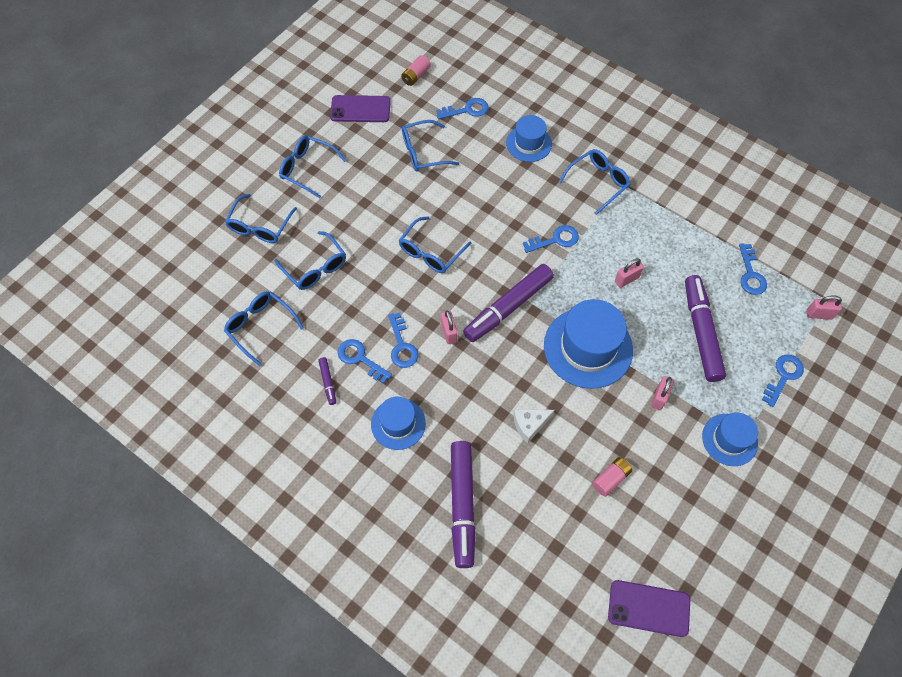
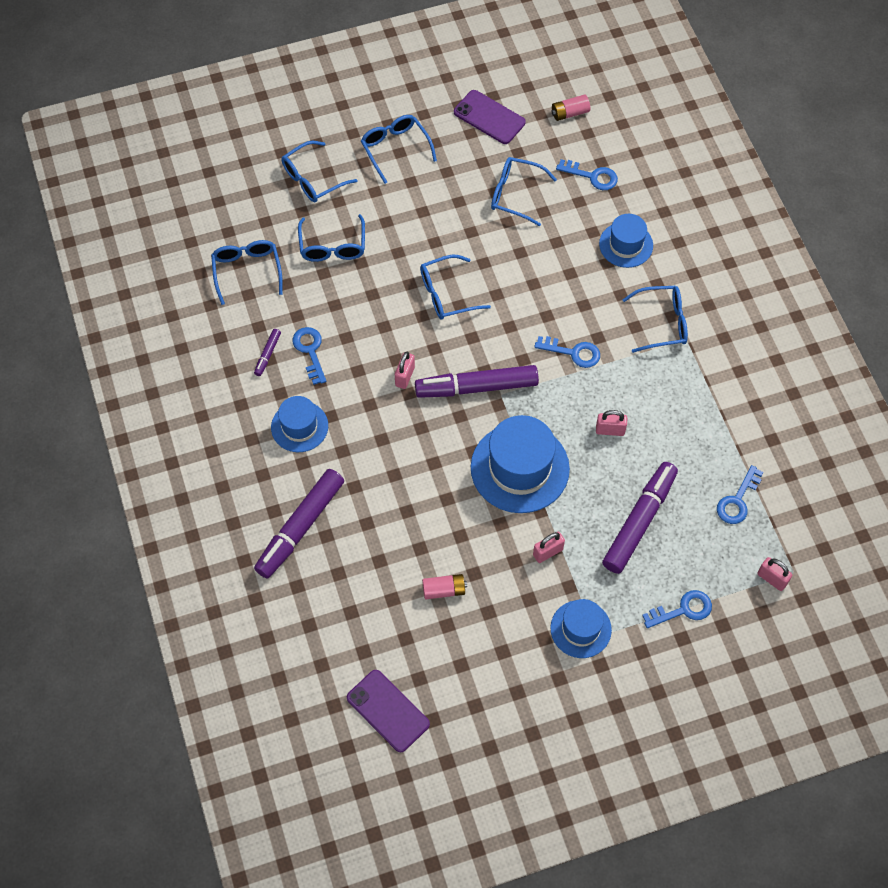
camera: 35 degrees right, 0 degrees up
(402, 346) = (354, 362): blue key -> none
(529, 425) = (411, 500): white cheese -> none

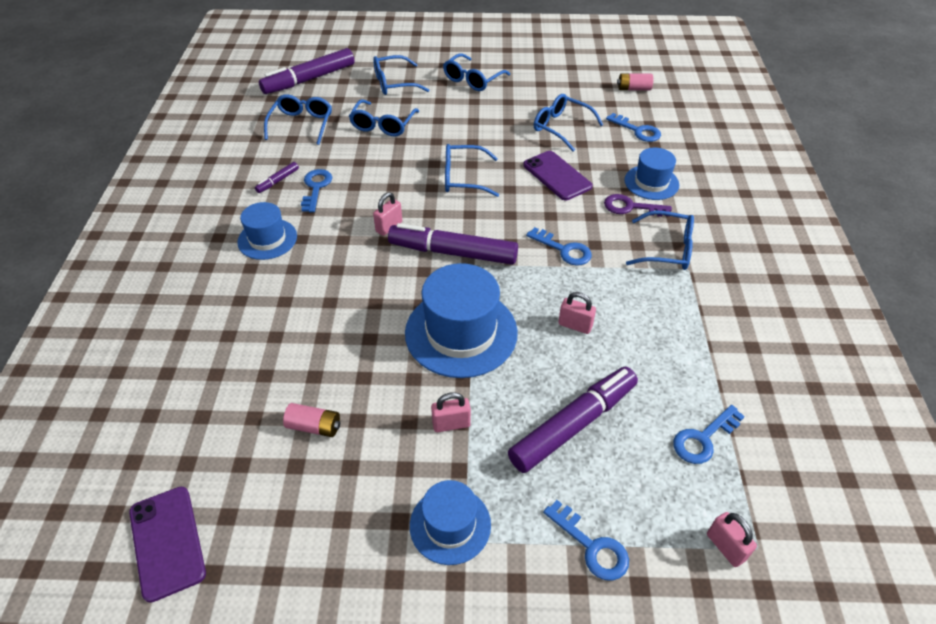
camera: 20 degrees right, 15 degrees down
(300, 527) = (208, 320): purple marker -> purple marker (309, 79)
(395, 149) = (472, 80): blue glasses -> blue glasses turned 135 degrees counterclockwise
(489, 117) = (561, 78): purple phone -> purple phone (557, 176)
(616, 282) = (631, 207): none -> purple key
(683, 610) = (592, 546): blue key -> blue key turned 45 degrees clockwise

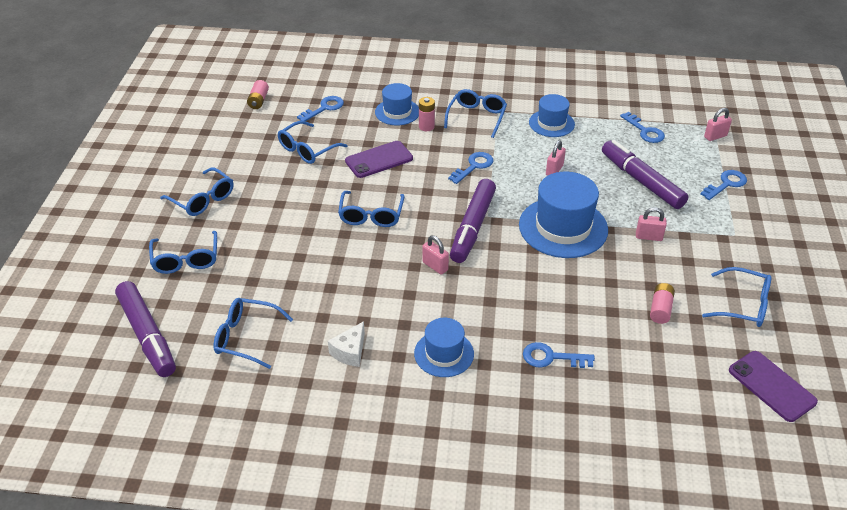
camera: 85 degrees left, 5 degrees down
(167, 542) = (771, 386): purple phone -> purple phone turned 75 degrees clockwise
(278, 181) = (350, 352): purple marker -> white cheese
(316, 187) = (367, 320): blue key -> blue key (551, 357)
(383, 125) = (268, 269): blue glasses -> blue glasses (743, 305)
(450, 525) = (725, 241): blue hat -> blue hat (551, 123)
(451, 424) = (648, 237): pink padlock -> pink padlock turned 75 degrees counterclockwise
(631, 207) = (426, 127): purple key -> pink battery

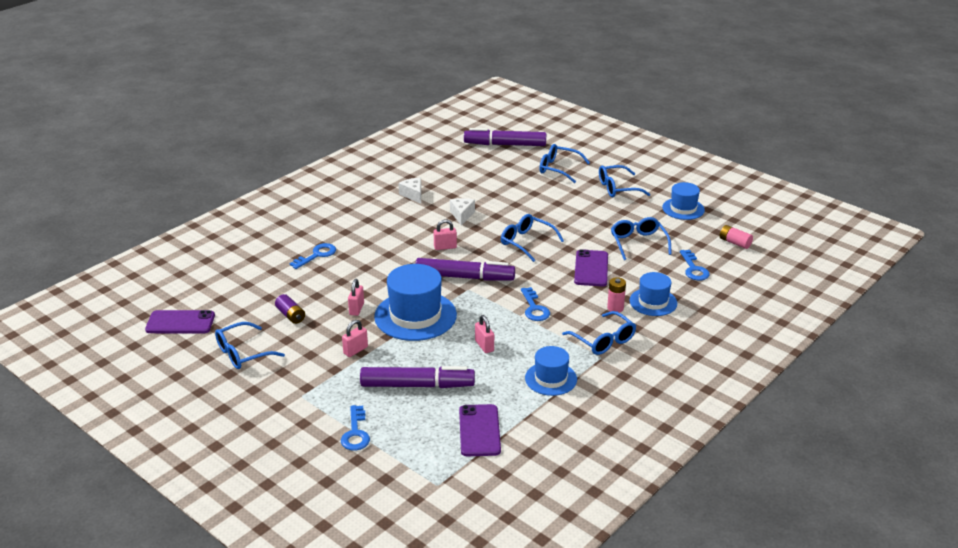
camera: 125 degrees right, 10 degrees down
(246, 337) = (466, 169): blue glasses -> none
(360, 286) = (462, 215): none -> white cheese
(444, 353) = (371, 222): blue hat -> blue hat (683, 209)
(472, 227) = (464, 277): purple marker -> purple marker turned 135 degrees clockwise
(645, 131) = (479, 430): blue key -> purple phone
(660, 309) = (290, 315): pink battery -> purple battery
(715, 136) = (421, 474): pink padlock -> pink padlock (356, 309)

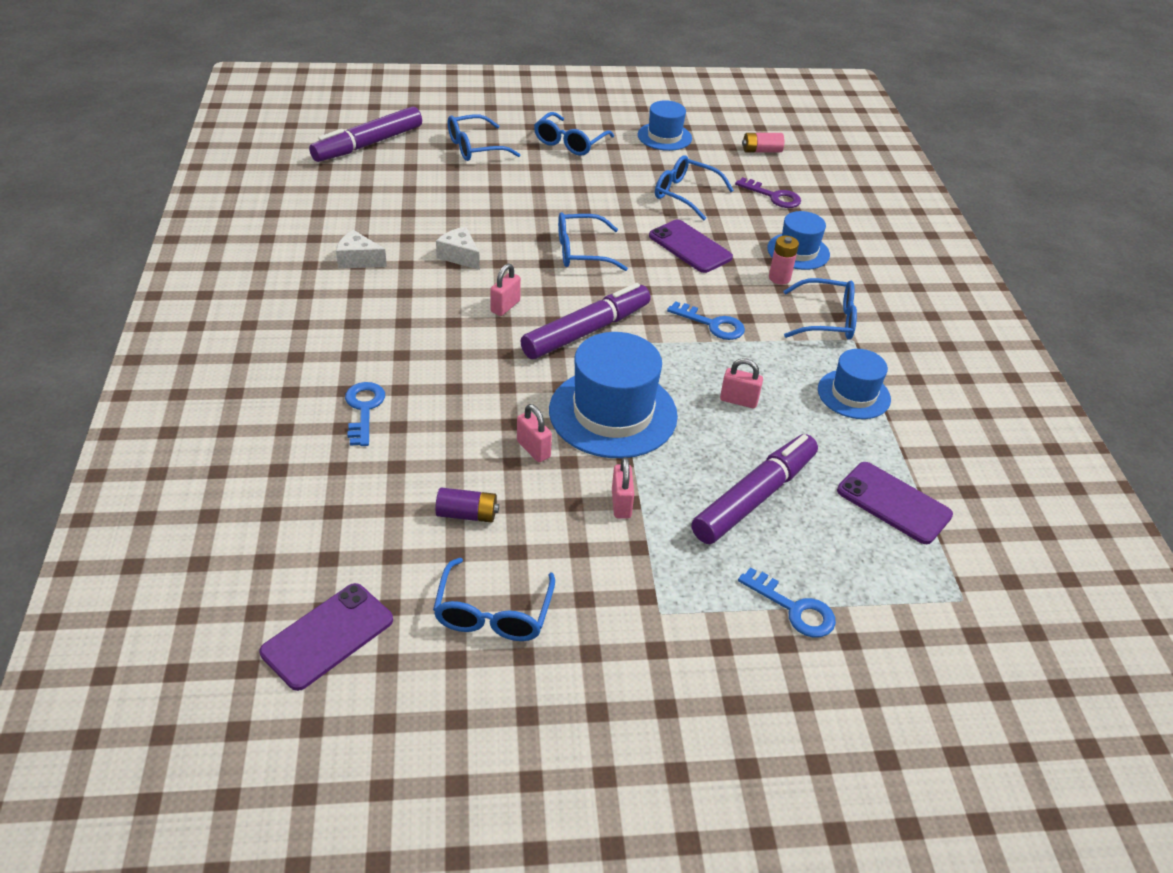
camera: 50 degrees left, 10 degrees up
(693, 269) = (773, 196): blue key -> purple key

